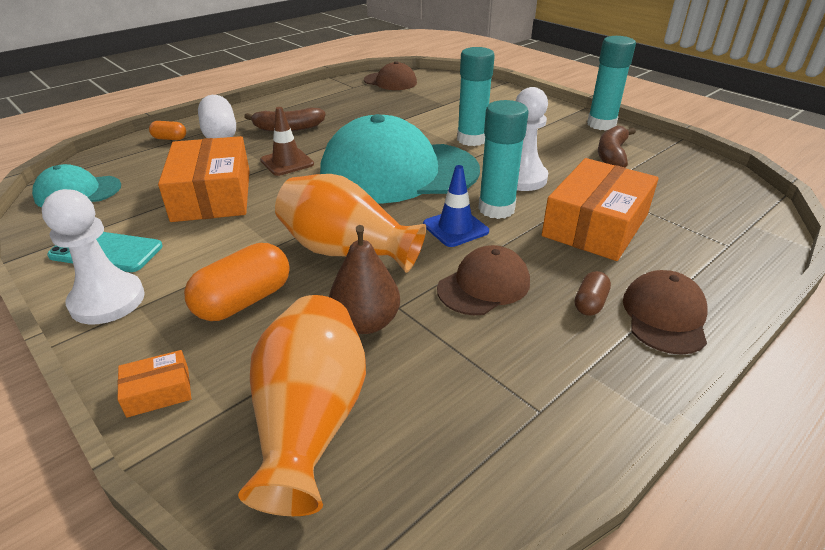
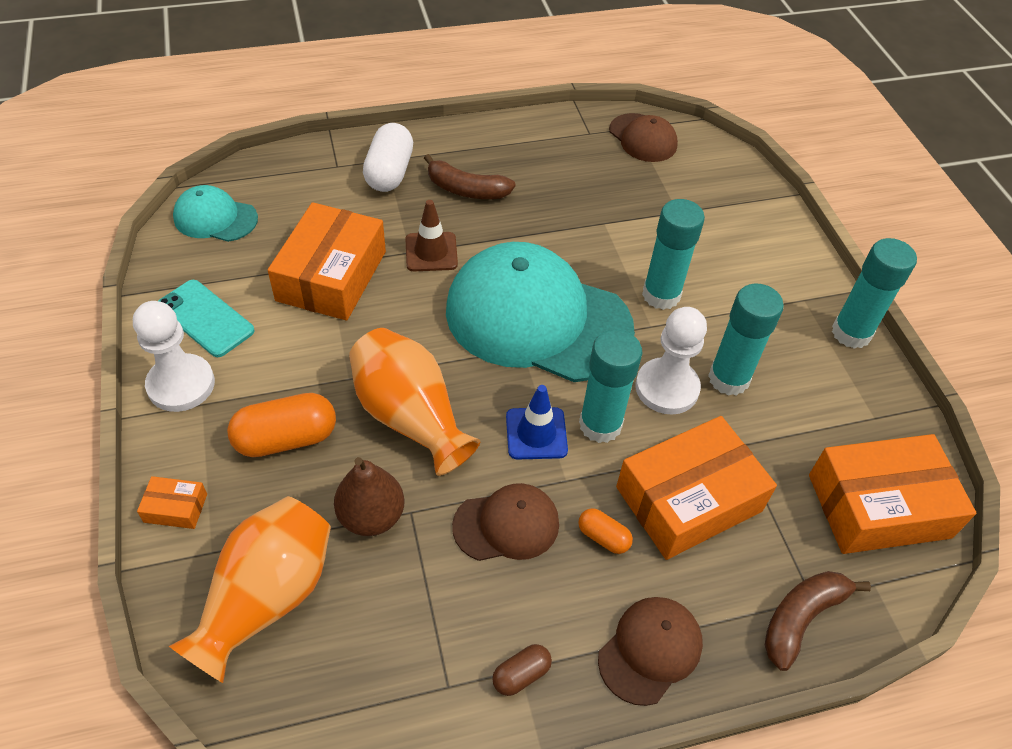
camera: 25 degrees right, 15 degrees up
(170, 138) = (335, 161): orange capsule -> orange capsule (603, 537)
(555, 162) = (728, 379): none -> turquoise glue stick
(590, 303) = (590, 598): brown capsule -> brown capsule (521, 675)
(612, 155) = (812, 396): brown banana -> brown banana (801, 618)
(708, 189) = (878, 506): none -> orange box

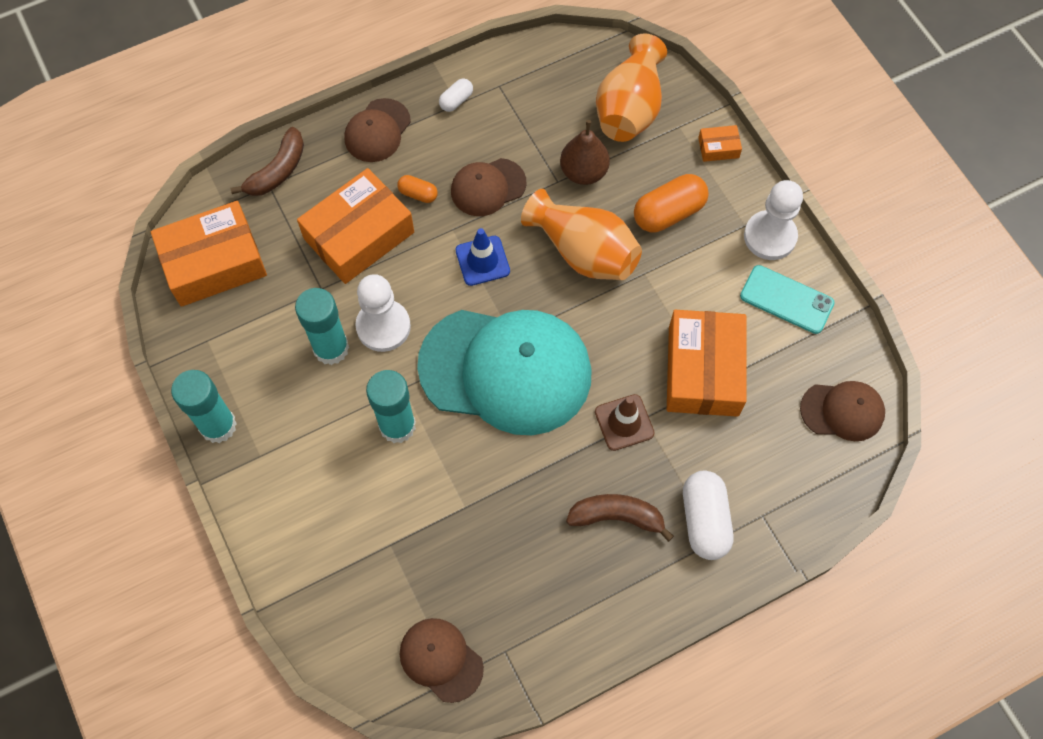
camera: 170 degrees right, 15 degrees up
(215, 218) = (842, 411): turquoise cap -> brown cap
(521, 675) = (456, 100): brown capsule -> white capsule
(600, 425) = (434, 280): turquoise glue stick -> none

